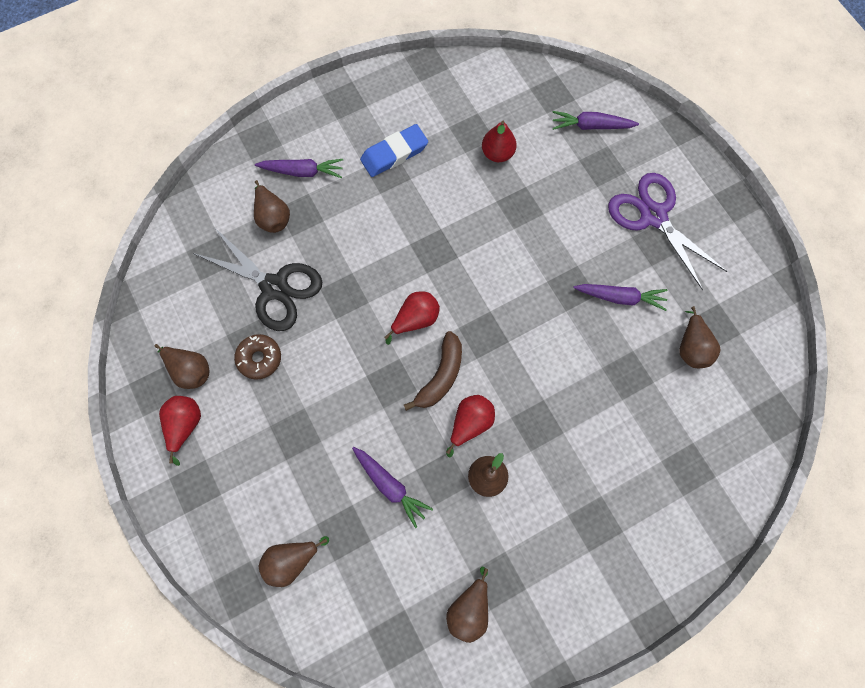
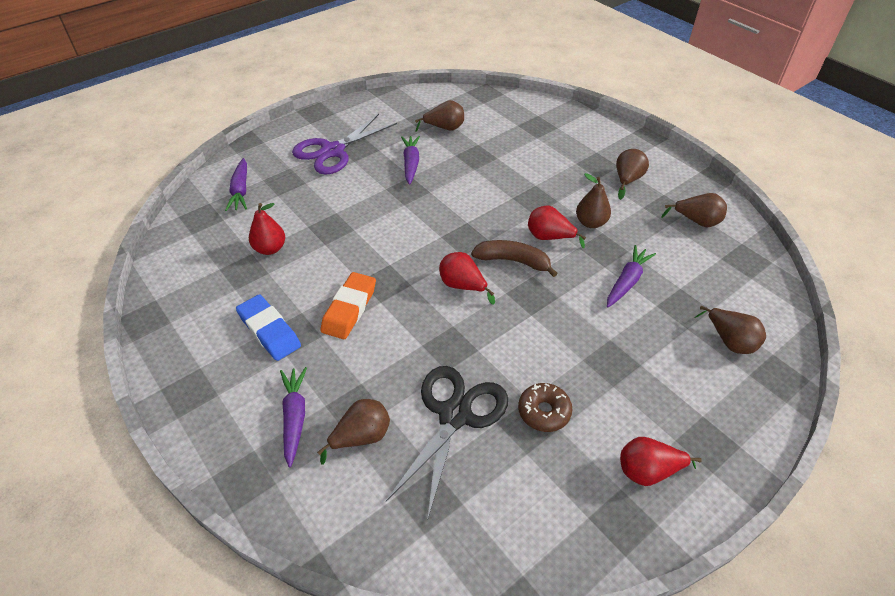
camera: 100 degrees left, 25 degrees down
(190, 370) = (582, 483): brown pear -> brown pear (627, 180)
(406, 217) = (349, 309): none -> orange eraser

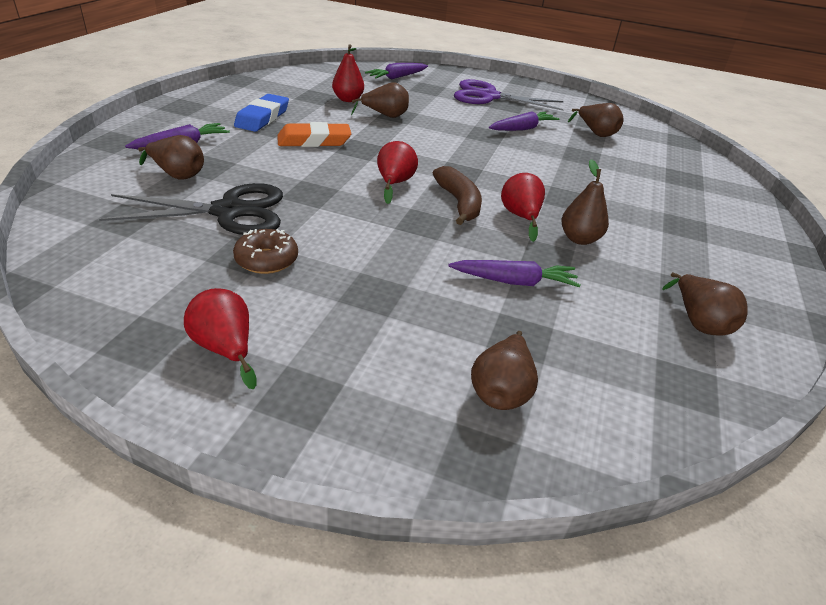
camera: 55 degrees right, 10 degrees down
(627, 180) = (691, 252): brown pear -> brown pear (385, 116)

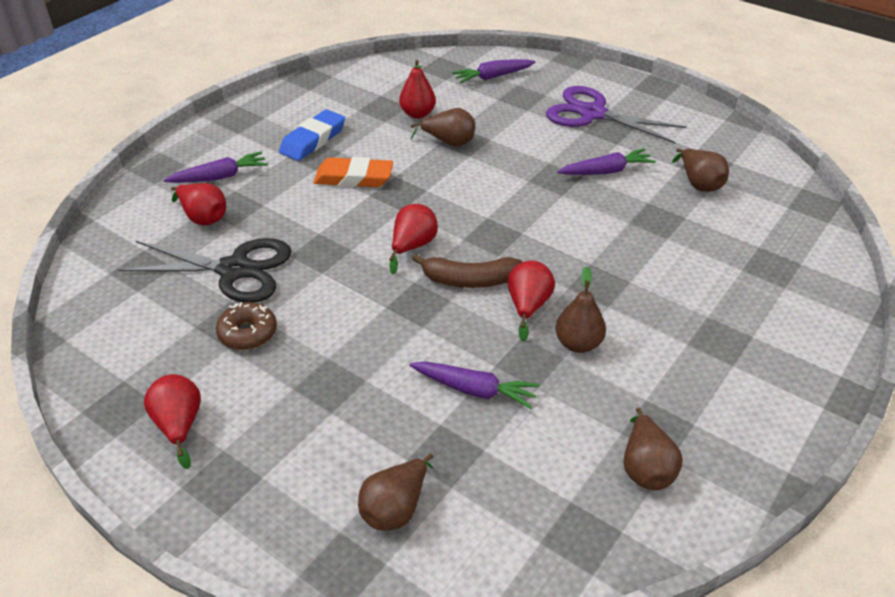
camera: 20 degrees right, 5 degrees up
(177, 175) = (203, 217): brown pear -> red pear
(459, 203) = (469, 280): brown banana -> brown banana turned 90 degrees clockwise

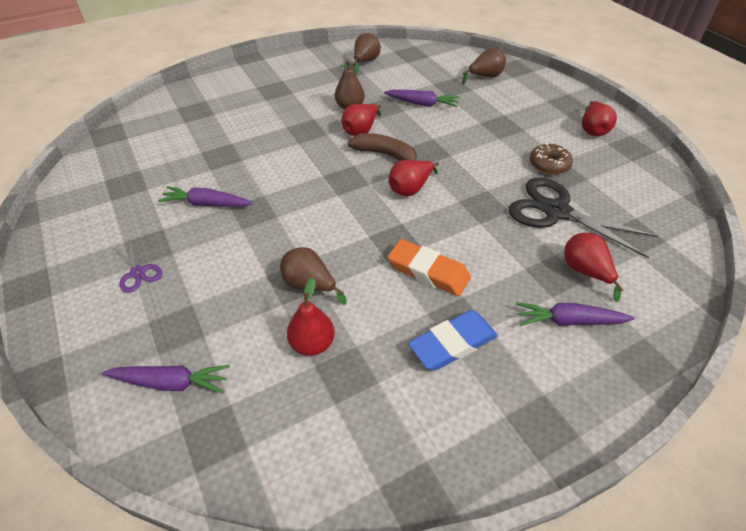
camera: 155 degrees left, 5 degrees up
(474, 390) = (422, 104): purple carrot -> purple carrot turned 150 degrees clockwise
(592, 114) = (137, 272): purple scissors -> purple scissors, size x0.48
(699, 184) = (155, 171): brown pear -> none

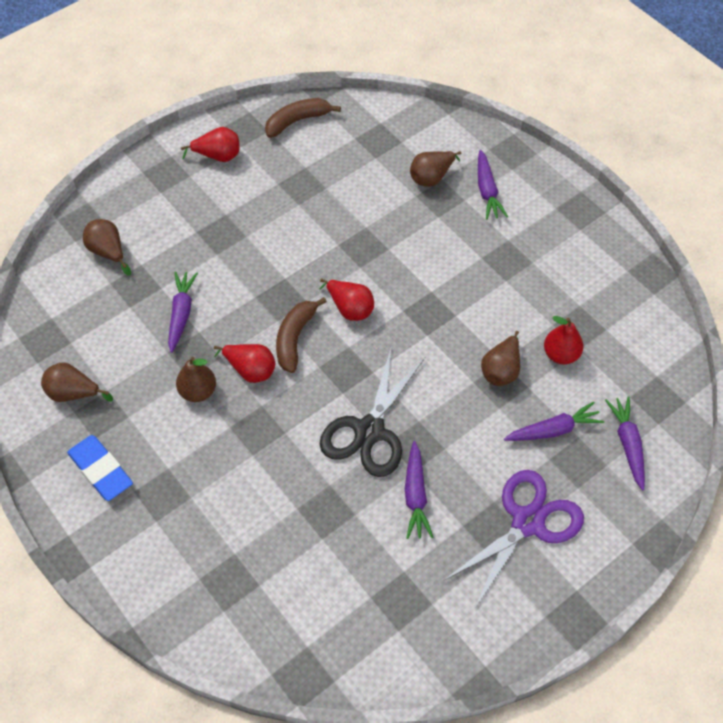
camera: 100 degrees left, 10 degrees up
(137, 272) = (527, 522): purple scissors -> purple scissors, size x2.08
(222, 315) = (553, 430): none -> purple carrot
(428, 271) = (460, 284): orange eraser -> none
(452, 344) = (531, 262): blue eraser -> blue eraser (101, 470)
(549, 165) = (287, 195): brown donut -> none
(556, 211) = (359, 192): black scissors -> black scissors (369, 431)
(585, 272) = (431, 177): red pear -> brown pear
(650, 179) = (297, 121): none -> brown banana

